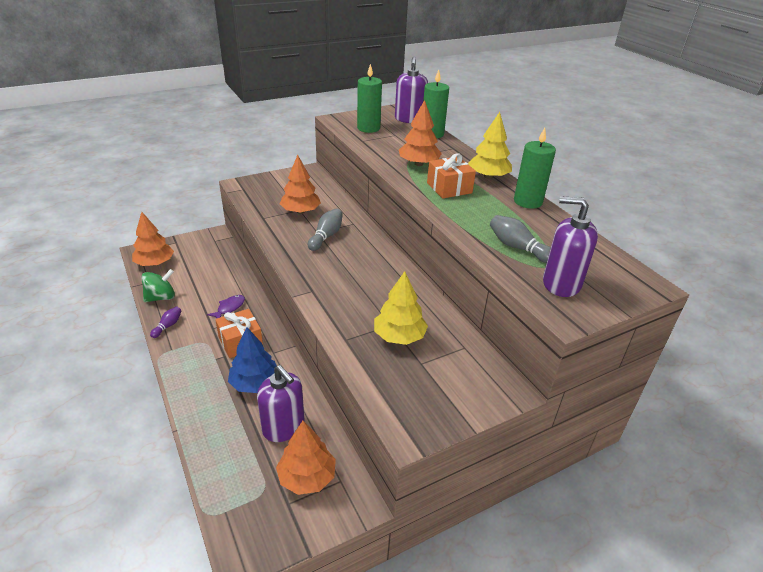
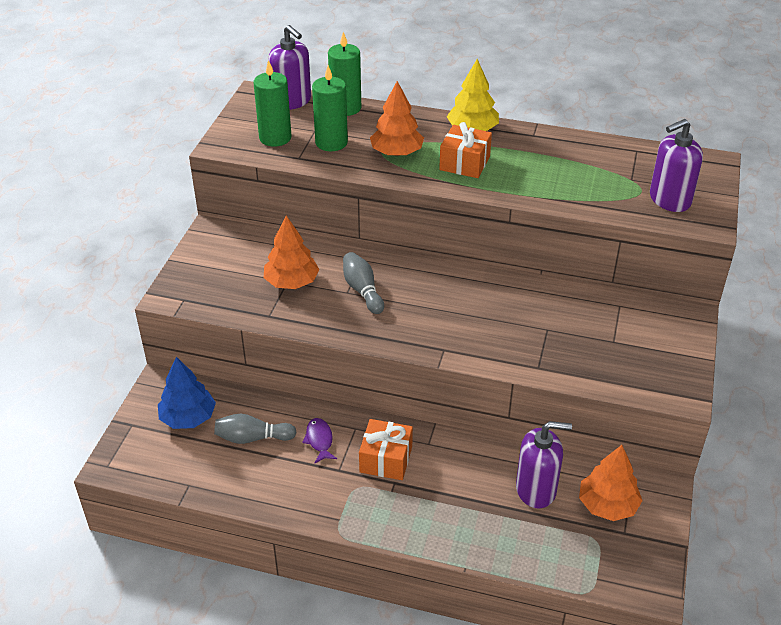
camera: 45 degrees left, 5 degrees up
(155, 263) = (154, 463): orange tree -> none
(161, 297) = (233, 487): green spinning top -> none
(168, 326) = (294, 504): purple bowling pin -> none
(255, 383) = (458, 479): blue tree -> blue tree (188, 417)
(399, 336) = (568, 333): yellow tree -> none
(517, 247) = (600, 188): grey bowling pin -> grey bowling pin (252, 438)
(528, 201) = (540, 137): green candle -> green candle (331, 142)

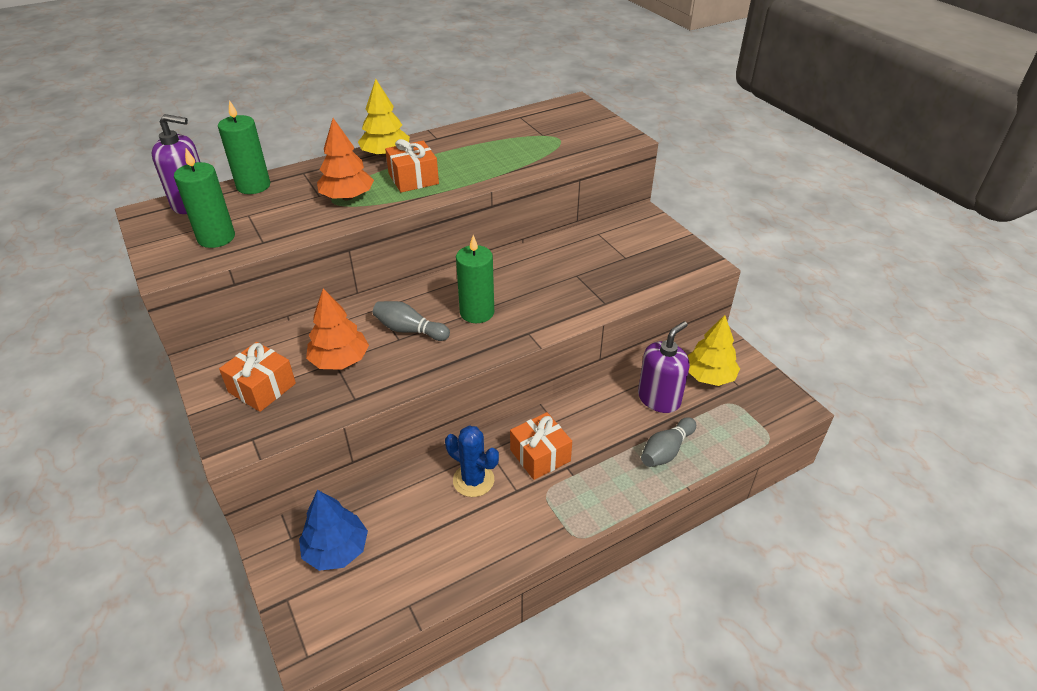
camera: 45 degrees left, 0 degrees up
(225, 269) = (262, 388): none -> orange gift
(252, 438) = (416, 521): grey bowling pin -> grey bowling pin (666, 450)
(319, 440) = (473, 480): purple fish -> blue cactus
(331, 142) = (277, 216): green candle -> green candle (477, 312)
(607, 505) = (709, 376): orange tree -> yellow tree
(669, 200) = (583, 135): purple soap dispenser -> none

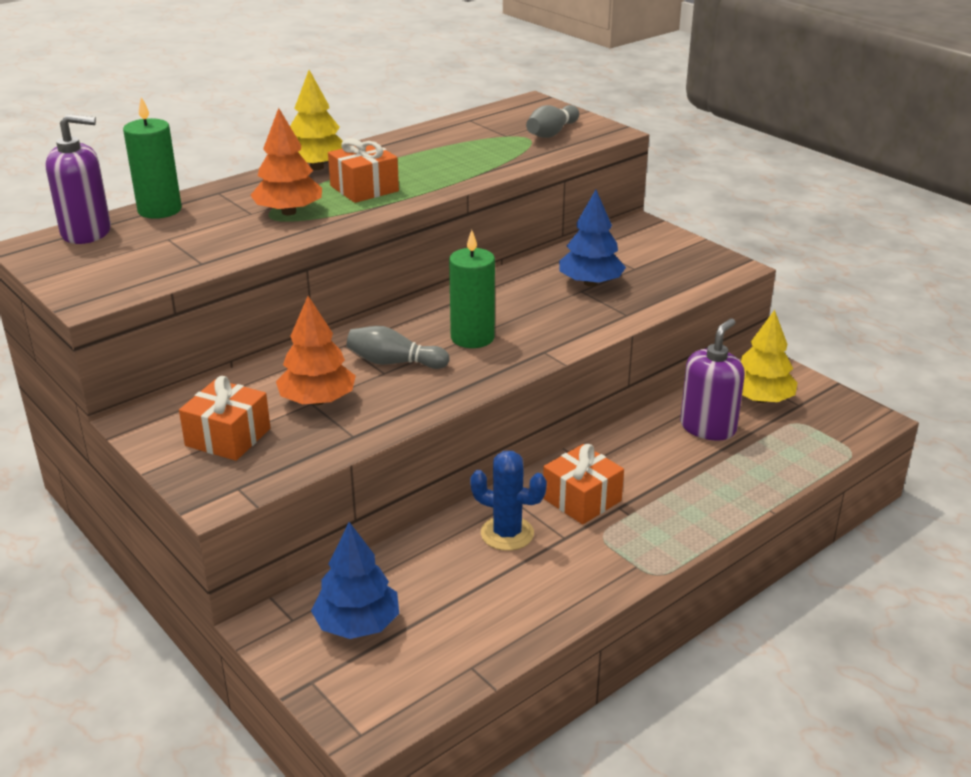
camera: 10 degrees left, 10 degrees down
(216, 238) = (138, 264): green candle -> none
(586, 268) = (590, 283): none -> blue tree
(666, 450) = (734, 477): grey bowling pin -> grey bowling pin (552, 133)

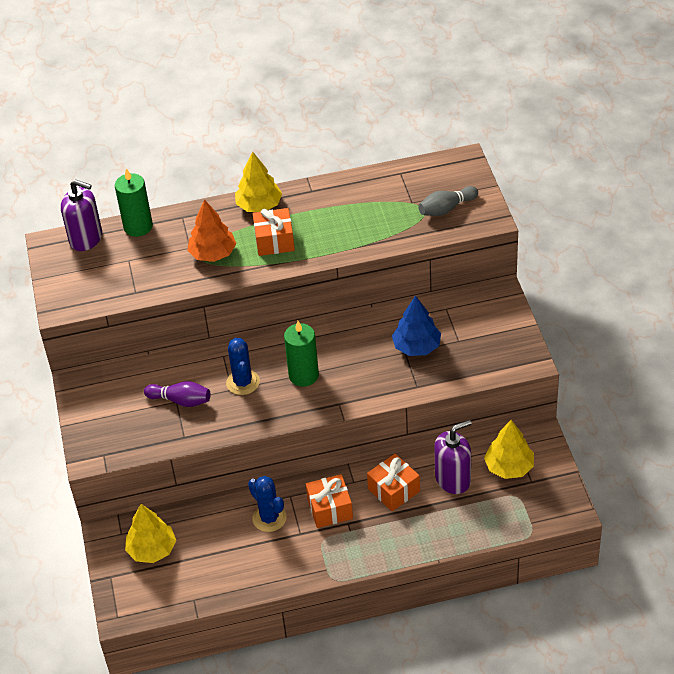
camera: 30 degrees right, 15 degrees up
(228, 437) = (117, 413): orange gift -> orange gift (394, 490)
(317, 400) = (180, 400): orange tree -> purple bowling pin
(357, 624) = (152, 549): blue tree -> yellow tree
(394, 362) = (243, 382): grey bowling pin -> blue cactus

